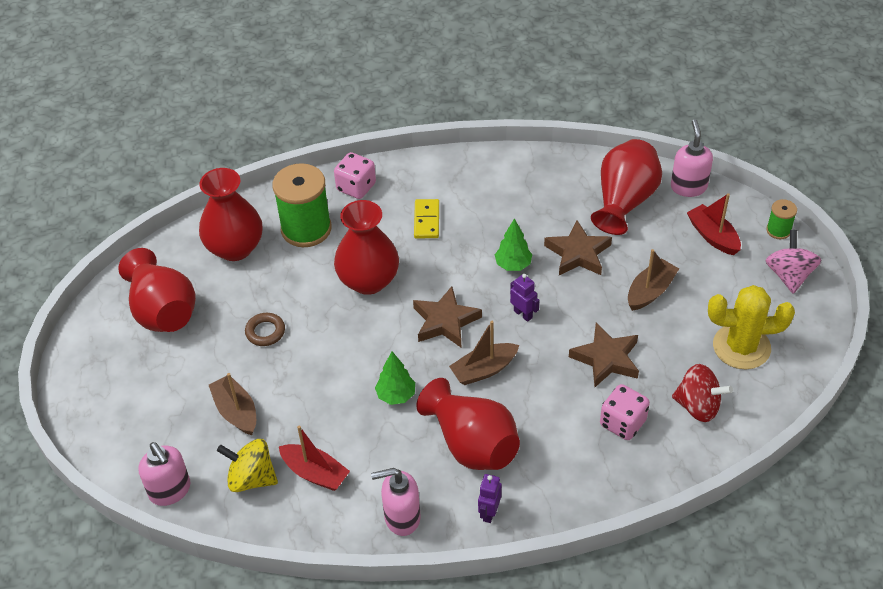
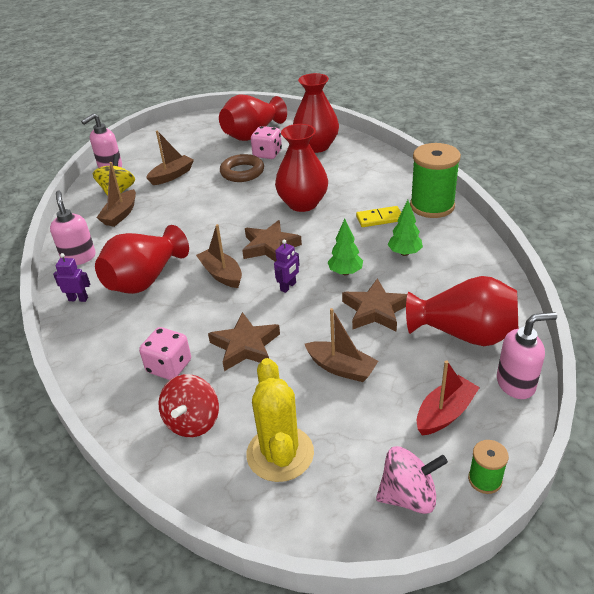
camera: 80 degrees right, 10 degrees down
(265, 332) = (242, 172): brown ring -> brown ring, size x1.52
(306, 229) = (346, 168): green spool -> green spool (432, 206)
(315, 473) = (120, 214): red boat -> brown boat
(356, 187) = (401, 180): pink dice -> pink dice (267, 154)
(396, 395) = (191, 236): green tree -> green tree (404, 253)

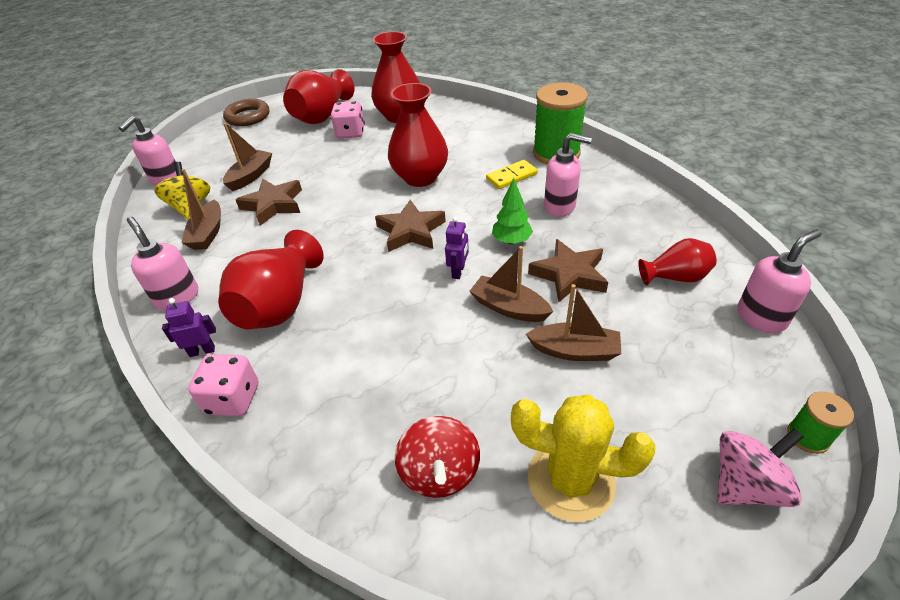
camera: 20 degrees left, 5 degrees up
(169, 366) = (369, 407): pink dice -> pink dice (233, 399)
(221, 274) = (372, 275): brown boat -> brown boat (509, 307)
(242, 172) = (333, 157): brown ring -> brown ring (248, 117)
(245, 346) = (449, 355): brown star -> brown star (273, 205)
(280, 453) = (571, 480): yellow cactus -> yellow cactus turned 45 degrees counterclockwise
(404, 253) = (560, 206): green tree -> pink soap dispenser
(445, 413) = (716, 371): red boat -> none
(464, 334) = (675, 277): red vase -> red vase, size x0.58

